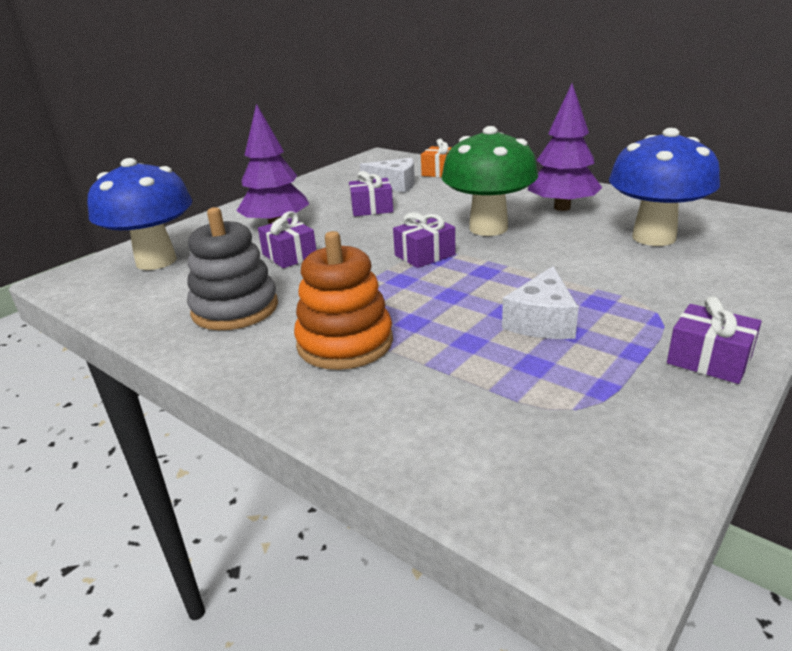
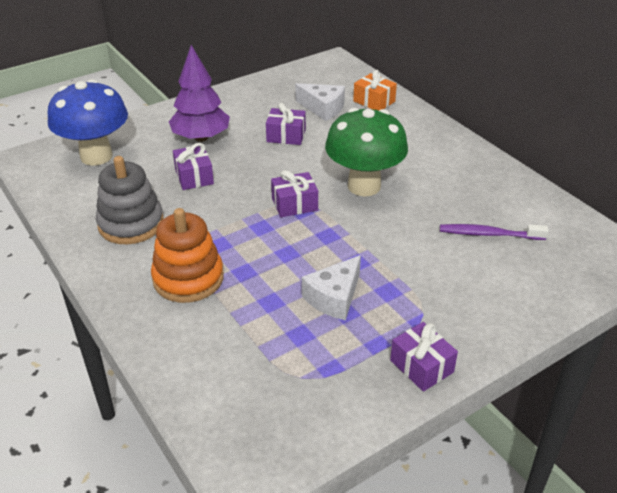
camera: 15 degrees right, 10 degrees up
(562, 208) = (442, 177): purple tree -> none
(653, 237) = (489, 234): blue mushroom -> purple toothbrush

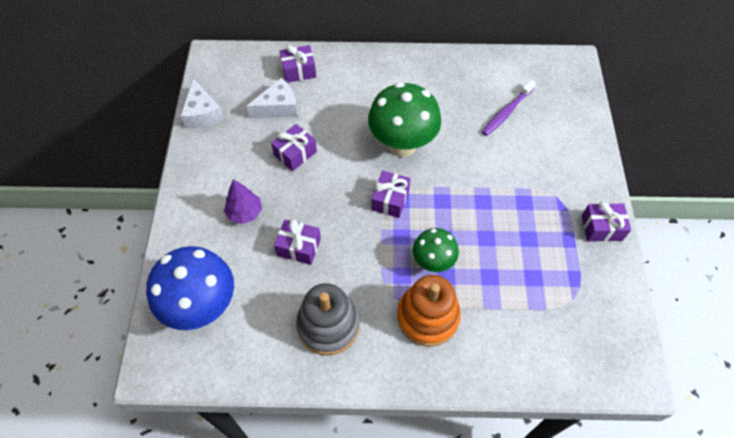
camera: 55 degrees left, 20 degrees up
(201, 138) = (245, 213): purple tree -> purple tree, size x0.61
(251, 257) = (433, 262): none -> green mushroom
(334, 297) = (510, 236): white cheese -> white cheese (202, 113)
(374, 101) = (298, 70): orange gift -> purple gift

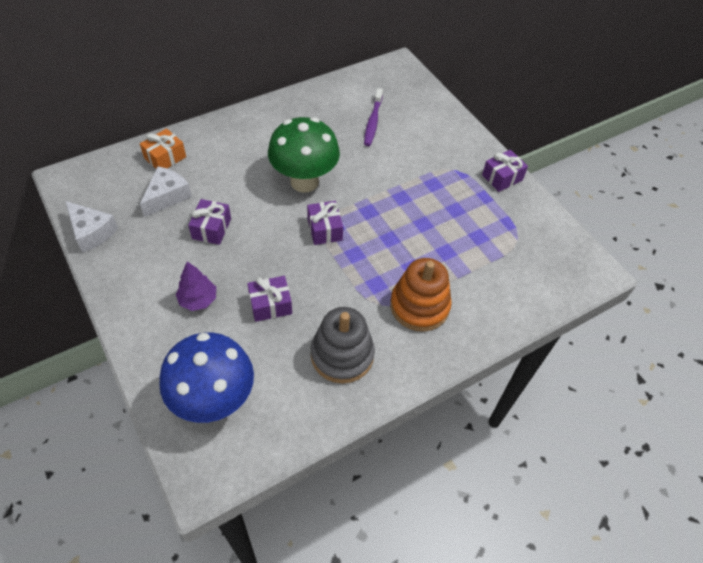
camera: 35 degrees left, 5 degrees down
(298, 70) = (165, 157): purple gift -> orange gift
(433, 262) = (394, 262): green mushroom -> none

